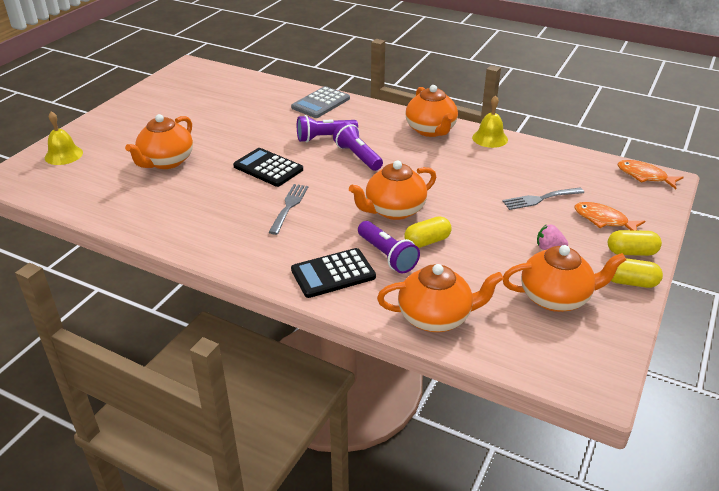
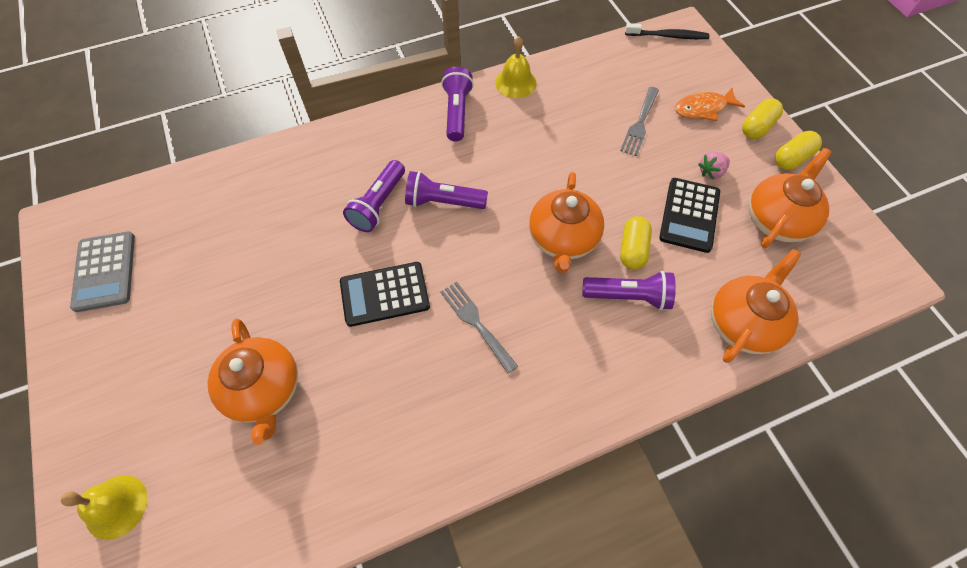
camera: 50 degrees left, 25 degrees up
(321, 103) = (305, 159): grey calculator -> grey calculator (105, 271)
(333, 274) = (621, 360): black calculator -> black calculator (689, 215)
(431, 130) = (457, 112): orange teapot -> purple flashlight
(644, 176) = (668, 36): orange fish -> black toothbrush

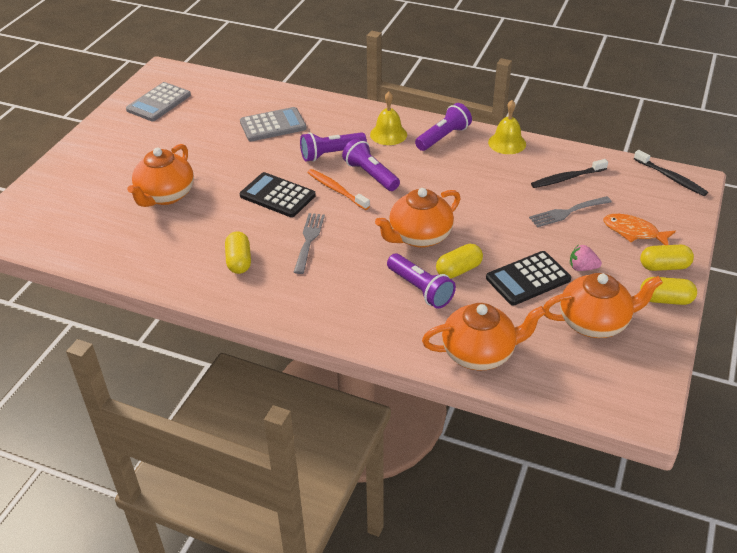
camera: 45 degrees right, 20 degrees down
(116, 506) = (50, 195): yellow bell -> yellow bell (388, 134)
(277, 210) = (273, 125): none -> grey calculator
(432, 243) = (336, 190): none -> orange toothbrush
(441, 405) = (239, 261): none -> yellow capsule
(601, 88) = (567, 178): none -> black toothbrush

